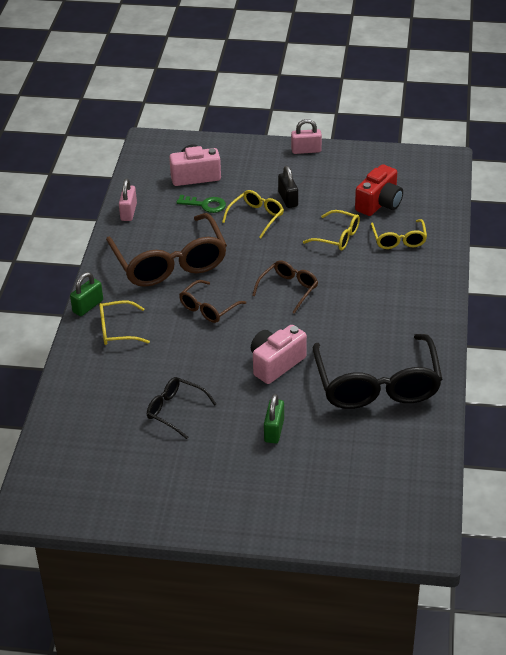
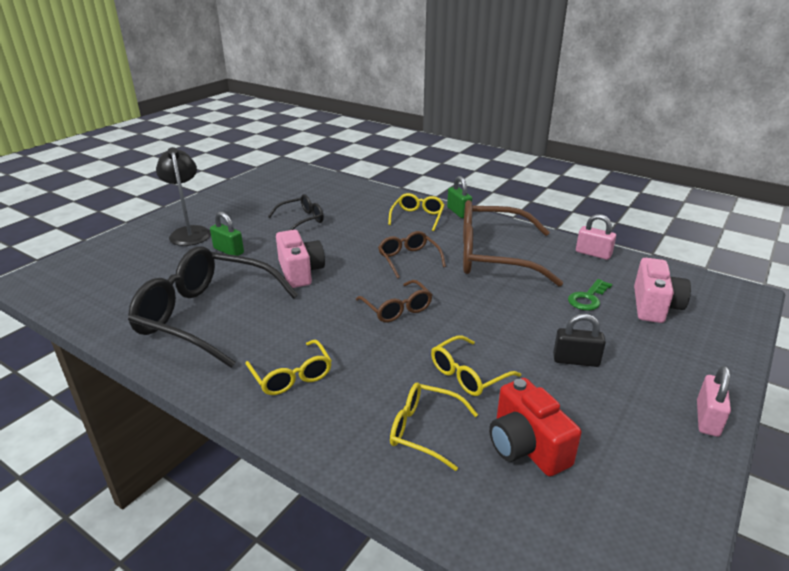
camera: 115 degrees right, 10 degrees down
(256, 217) = (546, 325): yellow glasses -> yellow glasses (292, 376)
(259, 484) = (189, 232): none -> black lamp

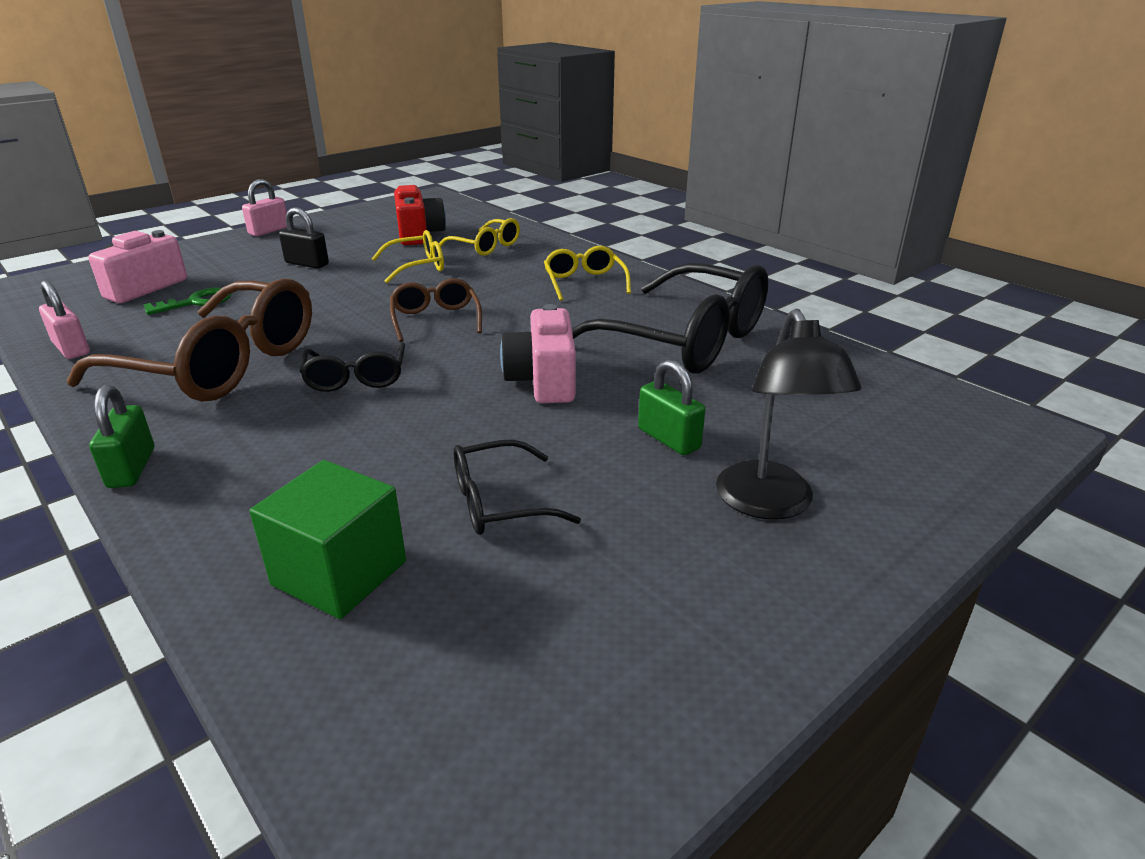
camera: 165 degrees left, 0 degrees up
(346, 198) = (339, 573): none -> green cube
(408, 259) = (356, 378): brown glasses -> black glasses
(417, 217) = (235, 467): yellow glasses -> none

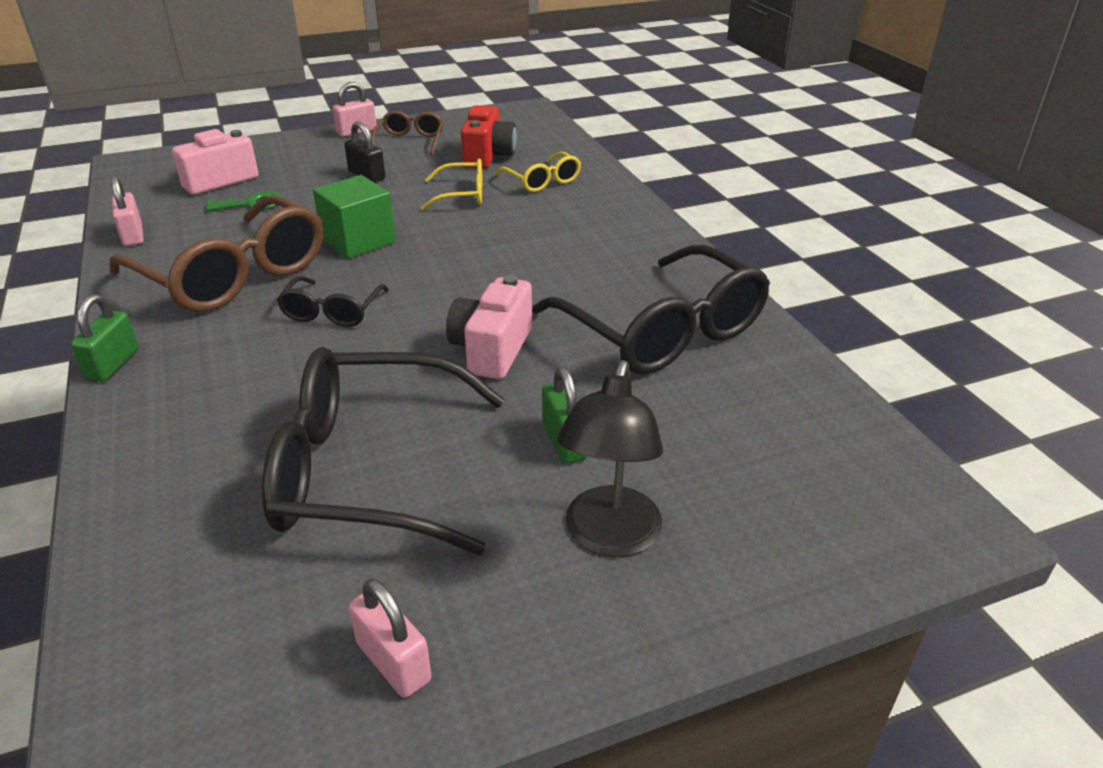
camera: 20 degrees right, 5 degrees up
(339, 573) = (203, 503): green cube -> green cube (358, 241)
(436, 319) = (440, 260): brown glasses -> brown glasses (410, 142)
(498, 502) = (367, 470): black glasses -> black glasses, size x2.03
(584, 282) = (610, 241): yellow glasses -> none
(657, 661) = (393, 662): none -> pink padlock

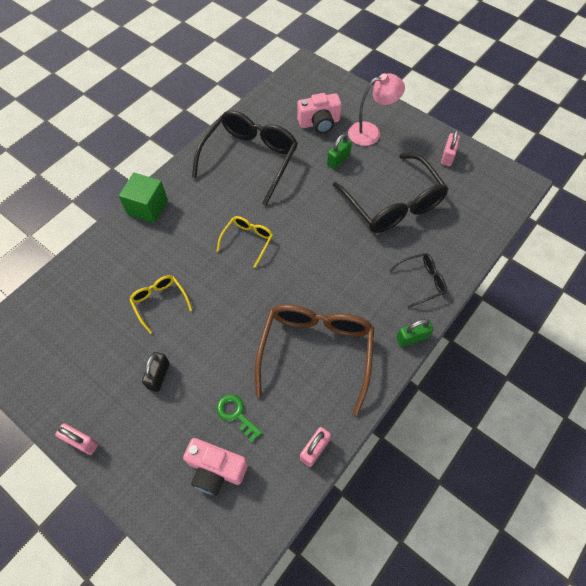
camera: 120 degrees left, 25 degrees up
(332, 312) = (316, 282): black glasses -> black glasses (422, 281)
(358, 241) = (245, 318): green cube -> green cube (147, 207)
(410, 142) = (86, 388): brown glasses -> none
(488, 156) = (91, 322): red camera -> none
(492, 350) = (301, 206): pink camera -> pink camera (319, 123)
(542, 181) = (118, 271): yellow glasses -> yellow glasses (248, 240)
(609, 537) = (371, 132): black lamp -> pink lamp

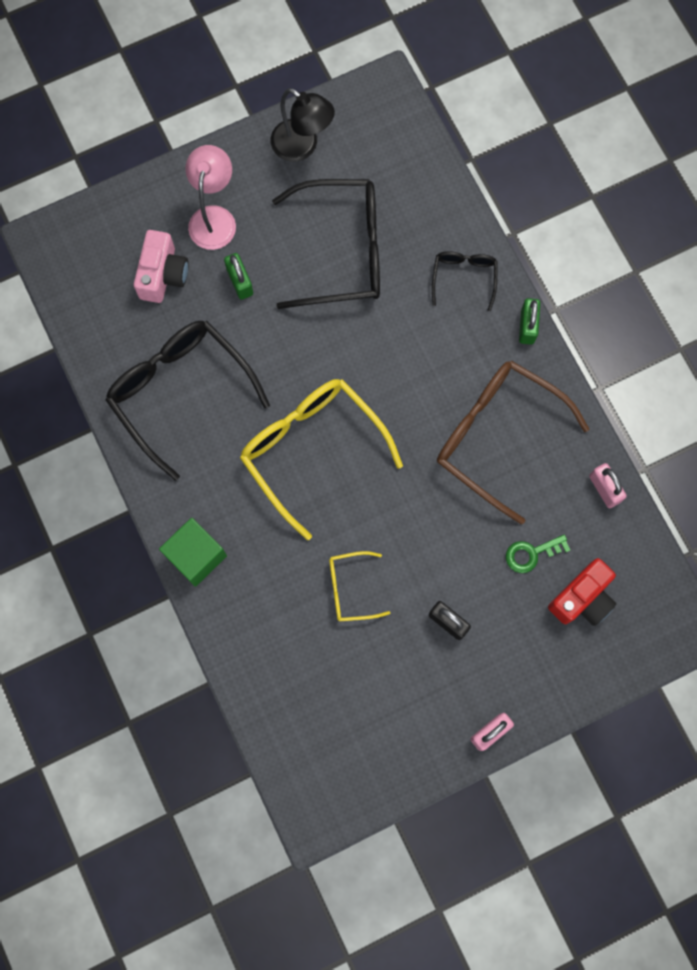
camera: 65 degrees left, 15 degrees up
(216, 469) = (582, 598): pink camera -> red camera
(248, 240) = (311, 449): yellow glasses -> yellow glasses, size x2.03
(447, 156) = (302, 146): pink padlock -> black lamp

